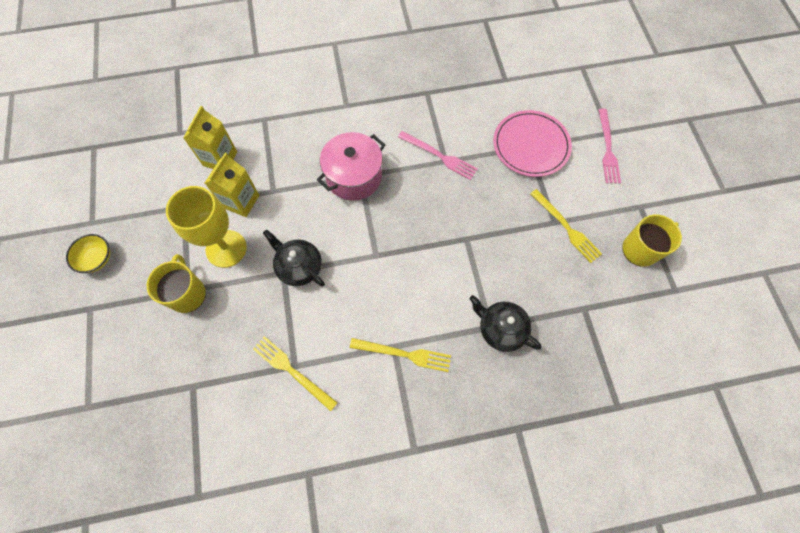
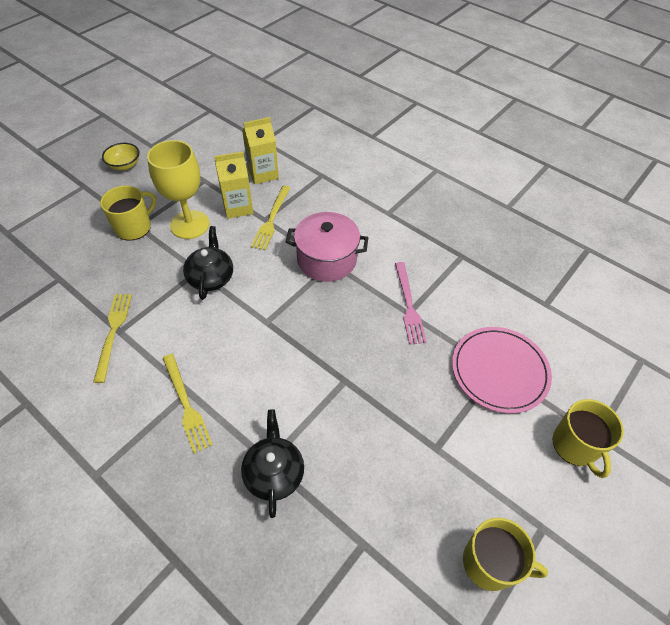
camera: 50 degrees right, 15 degrees down
(566, 227) = (441, 463): yellow fork -> yellow fork (271, 219)
(607, 149) = (575, 446): pink fork -> yellow mug

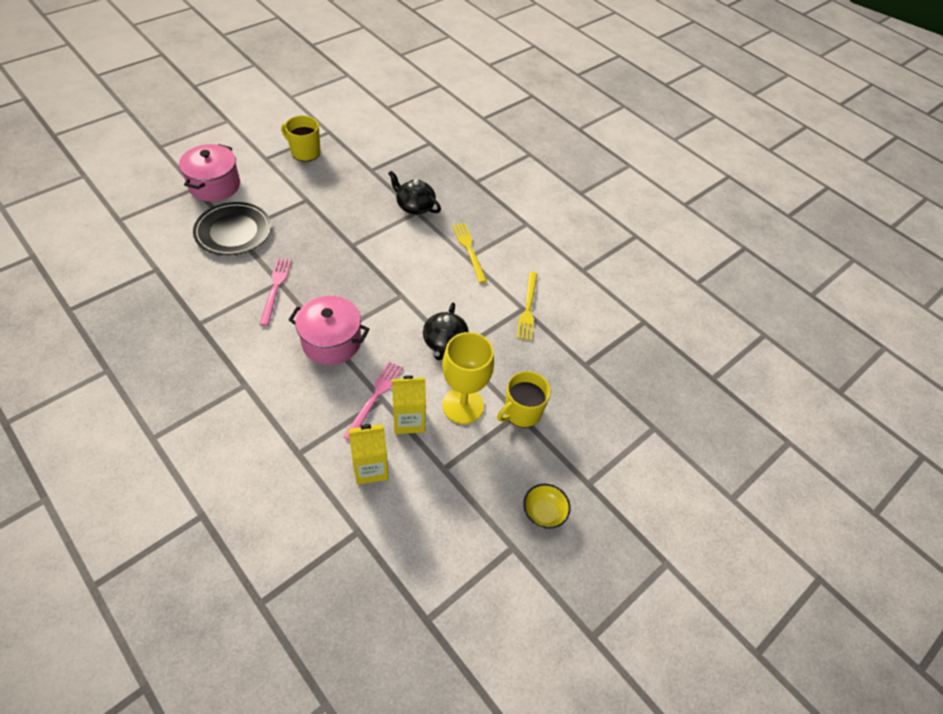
camera: 175 degrees left, 0 degrees up
(271, 219) = (375, 397): yellow fork -> pink fork
(274, 473) = (414, 206): black teapot -> black teapot turned 120 degrees clockwise
(499, 371) = (233, 231): pink plate -> black plate
(575, 446) = (214, 185): yellow mug -> pink pot

